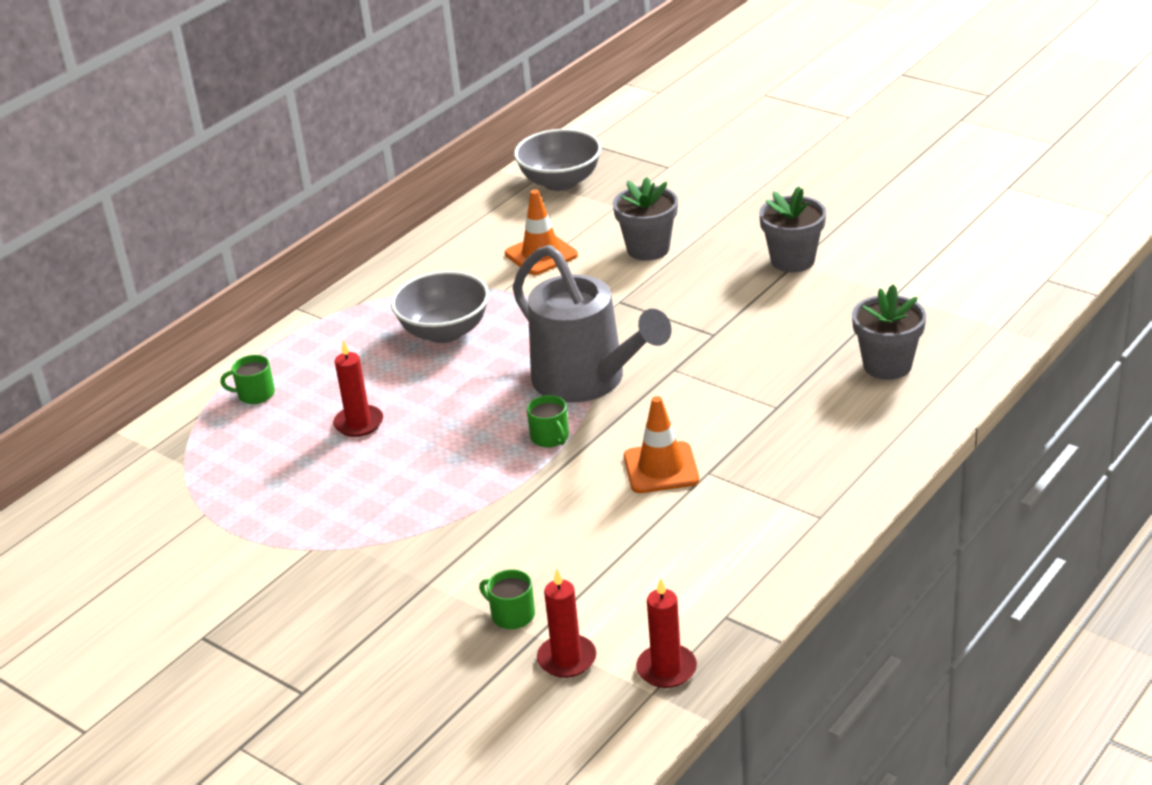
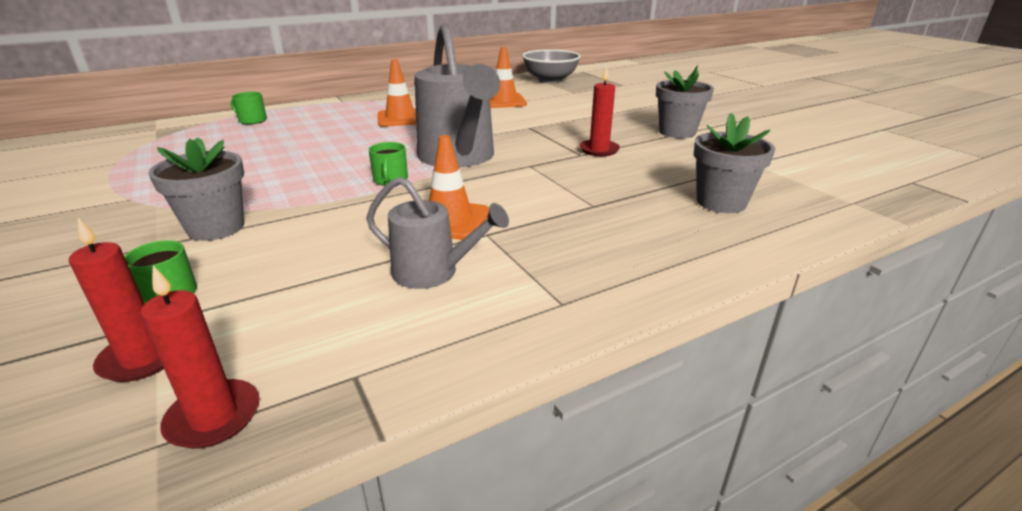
camera: 20 degrees right, 5 degrees down
(359, 423) = (282, 144): red candle -> red candle (599, 150)
(444, 332) = (400, 118): grey bowl -> orange traffic cone
(648, 249) = (575, 110): grey flower pot -> grey flower pot (216, 228)
(700, 525) = (433, 272): none -> grey watering can

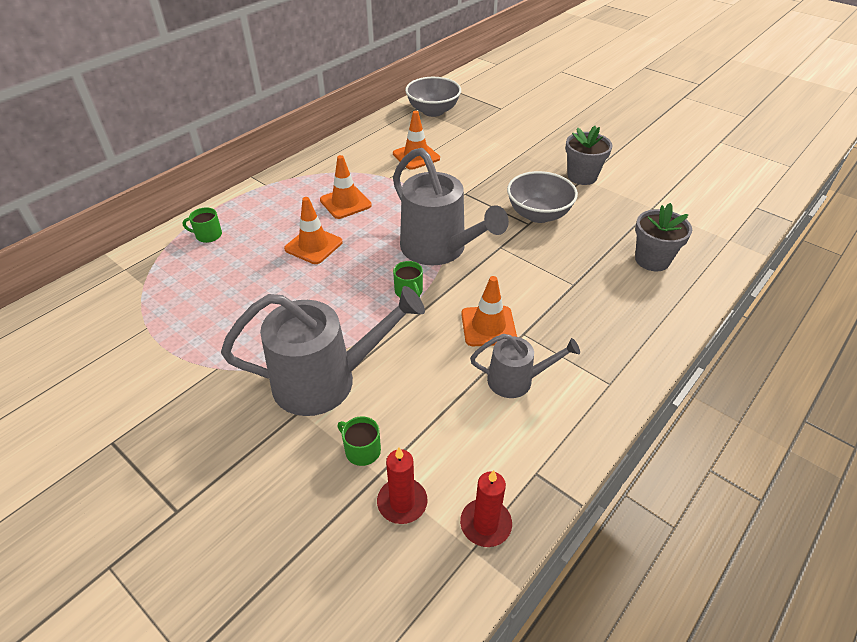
camera: 20 degrees left, 15 degrees up
(216, 228) = (326, 380): grey flower pot -> grey watering can
(335, 138) = (313, 245): none -> orange traffic cone
(599, 150) = (538, 214): red candle -> grey bowl

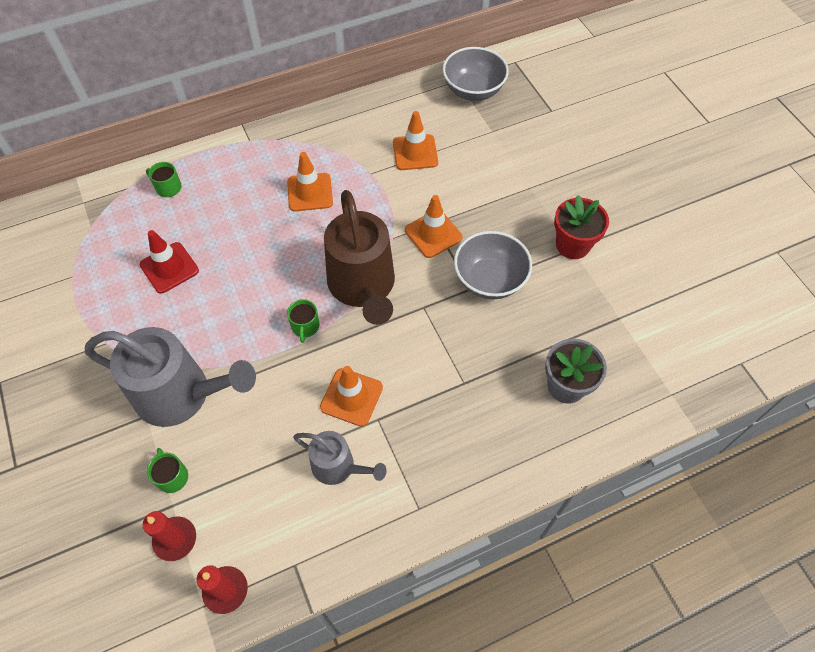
camera: 25 degrees right, 15 degrees up
(247, 290) = (169, 268): none -> red traffic cone
(313, 245) = (252, 236): orange traffic cone -> orange traffic cone (433, 234)
(439, 249) = (363, 287): grey watering can -> brown watering can
(582, 176) = (572, 245): grey flower pot -> red flower pot

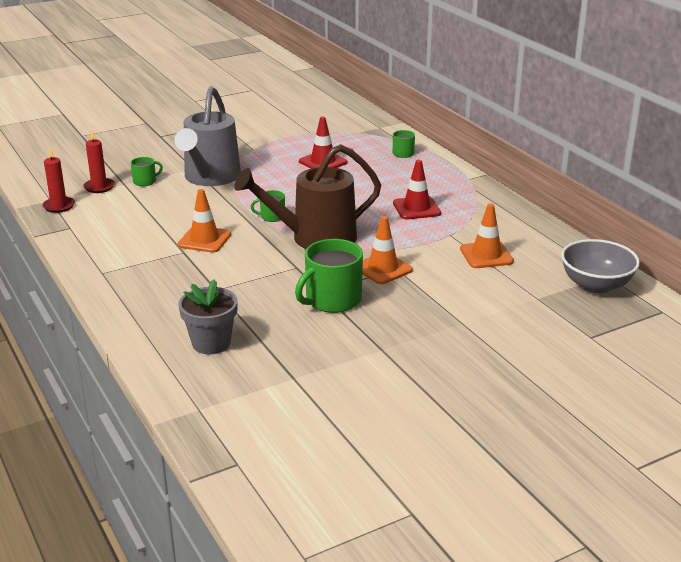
camera: 85 degrees right, 30 degrees down
(310, 192) = (416, 208): orange traffic cone -> red traffic cone
(338, 467) = (143, 238): grey watering can -> none
(489, 280) = (332, 300): grey bowl -> green mug
(572, 245) = (386, 349): red flower pot -> none

